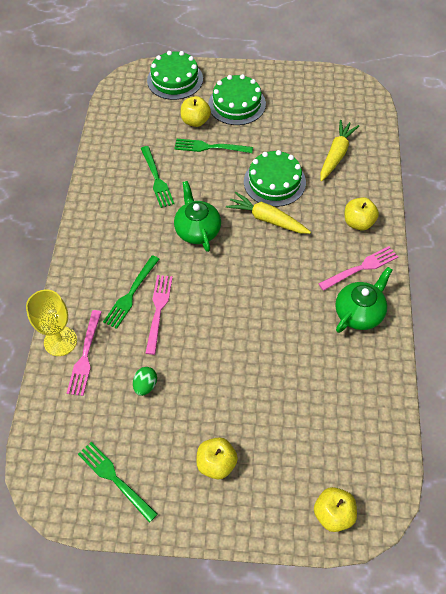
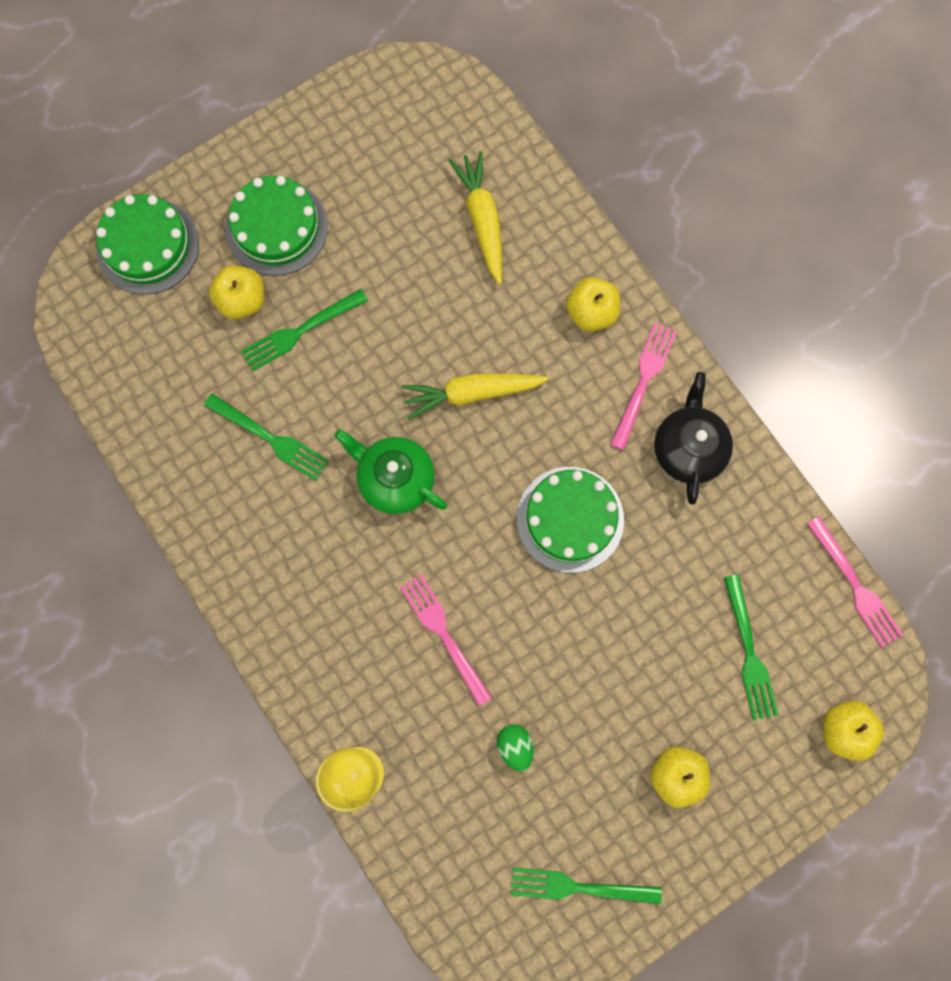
camera: 40 degrees left, 20 degrees up
(85, 355) = (407, 767): pink fork -> pink fork (855, 585)
(131, 294) = (389, 638): green fork -> green fork (749, 652)
(274, 182) = (435, 326): green cake -> green cake (570, 519)
(359, 313) = (688, 448): green teapot -> black teapot

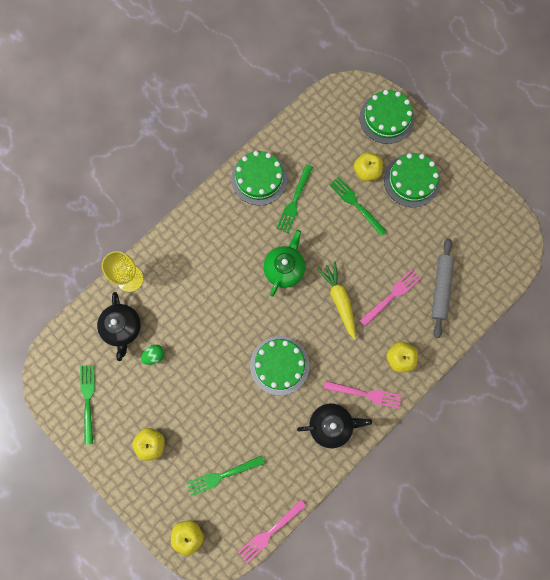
camera: 80 degrees right, 0 degrees up
(212, 495) = (259, 178): none -> green cake
(444, 634) = (206, 309): pink fork -> pink fork (391, 296)
(452, 801) = (122, 328): none -> black teapot
(482, 220) = (441, 289): yellow carrot -> grey rolling pin

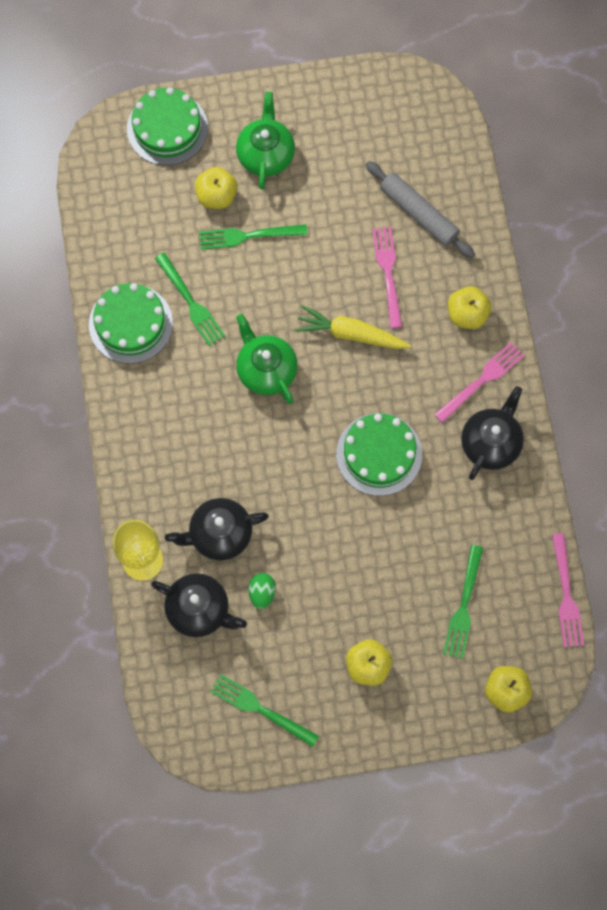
camera: 55 degrees left, 5 degrees down
(172, 309) = (219, 534): none -> black teapot
(411, 180) = (266, 154): green cake -> green teapot

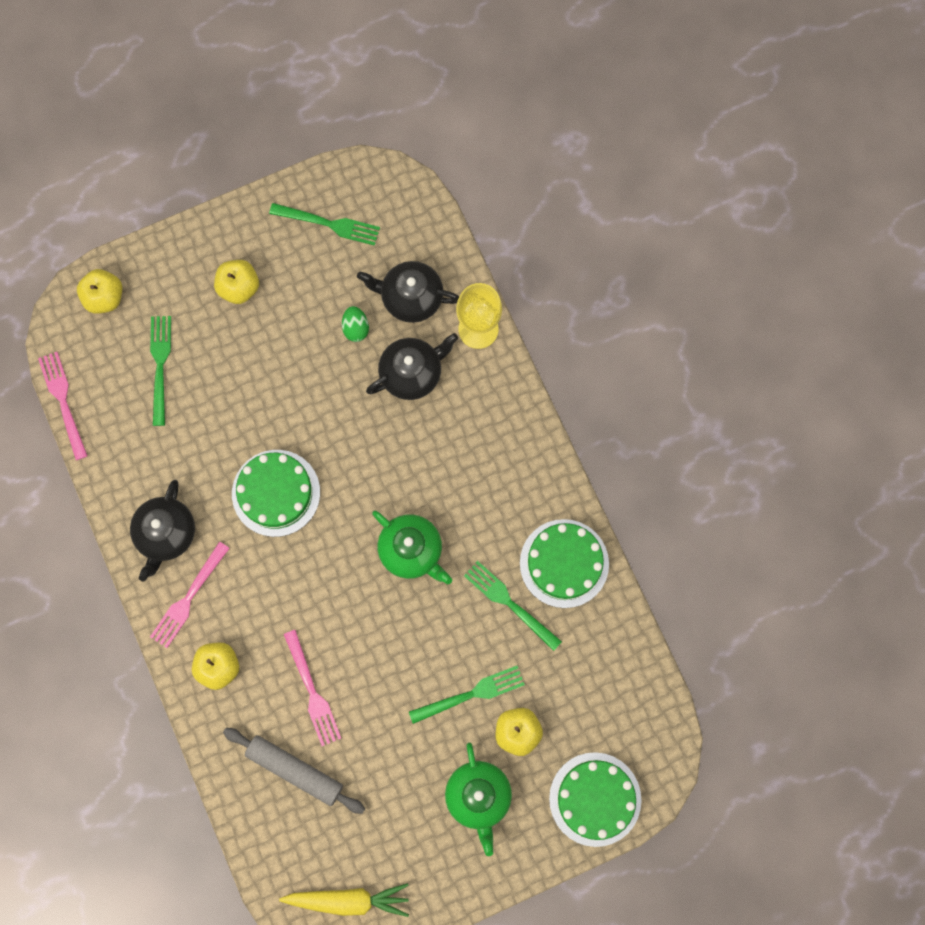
camera: 165 degrees right, 5 degrees up
(350, 334) = (335, 612): yellow carrot -> yellow carrot (348, 900)

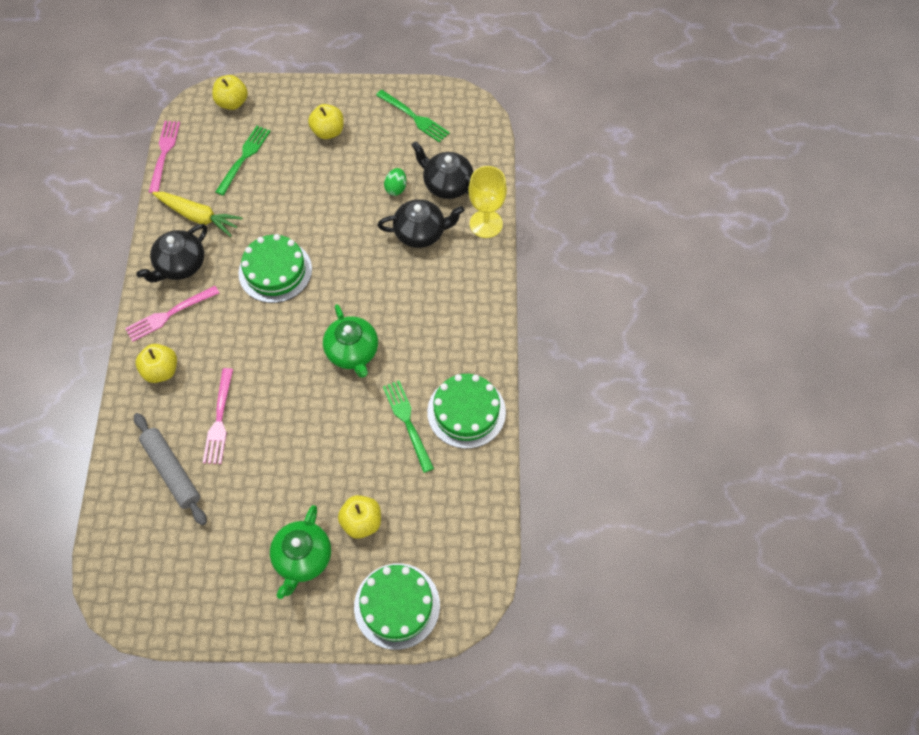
camera: 25 degrees right, 15 degrees down
(348, 900) = (153, 591): yellow carrot -> yellow carrot (198, 217)
(471, 694) = (340, 476): green fork -> none

